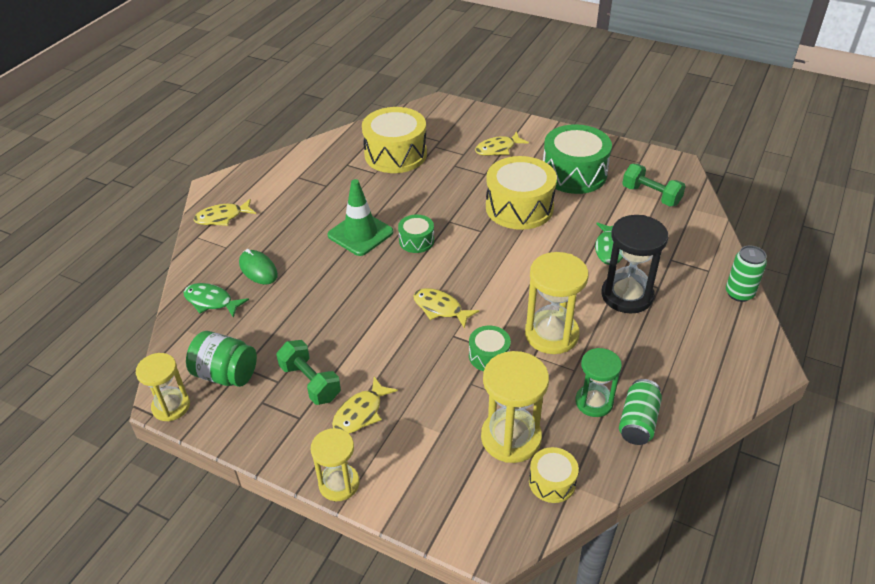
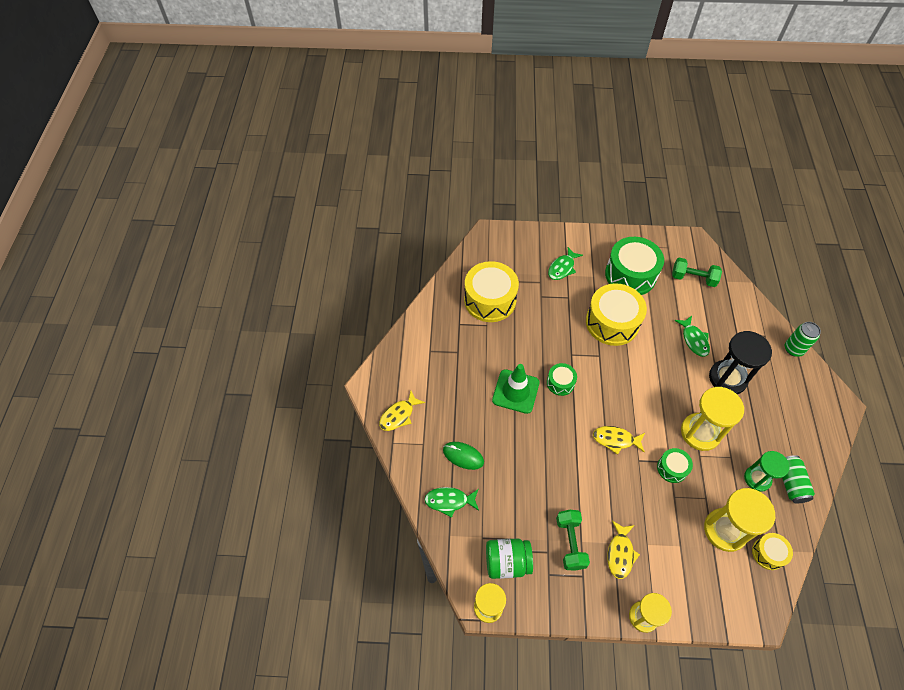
camera: 25 degrees left, 15 degrees up
(310, 382) = (570, 543): green dumbbell -> green dumbbell turned 60 degrees clockwise
(498, 149) = (562, 268): yellow fish -> green fish

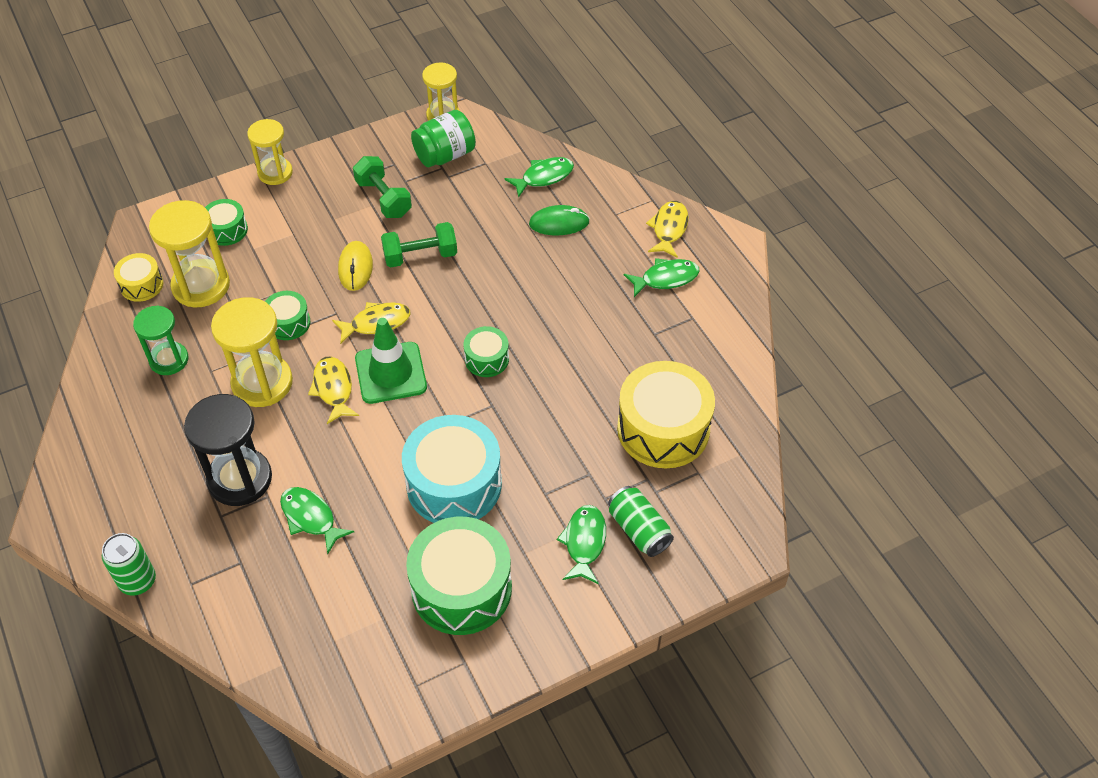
camera: 150 degrees right, 5 degrees down
(426, 382) = (666, 278): none -> green fish
(515, 391) = (541, 321): green traffic cone -> green traffic cone (391, 373)
(612, 322) = (454, 484): yellow drum -> turquoise drum
(613, 490) = (355, 268): none -> yellow mouse
(620, 553) = (321, 213): yellow fish -> yellow fish (333, 389)
(693, 278) = (346, 638): green dumbbell -> green dumbbell (420, 256)
(695, 574) = (227, 230): none -> green drum
(790, 483) = (121, 374): green can -> green can (639, 529)

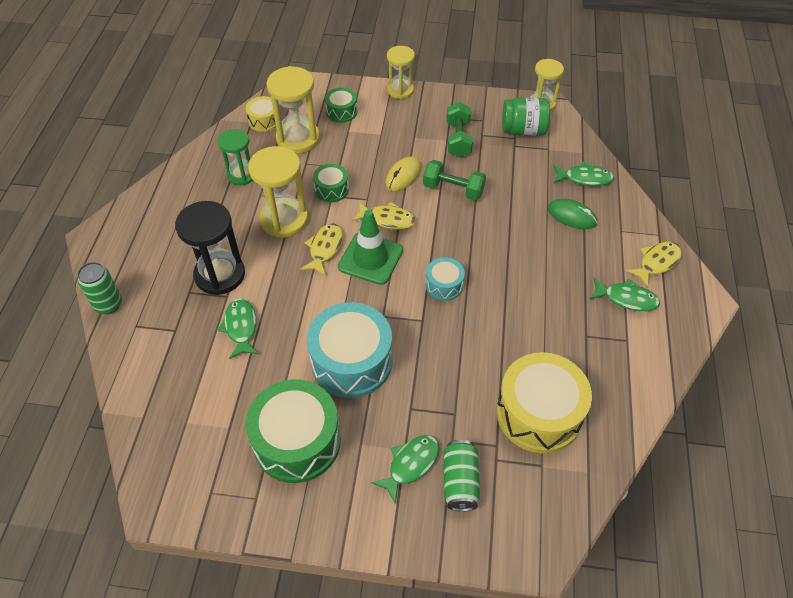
camera: 35 degrees right, 0 degrees up
(486, 359) = (444, 285): green drum -> turquoise drum

